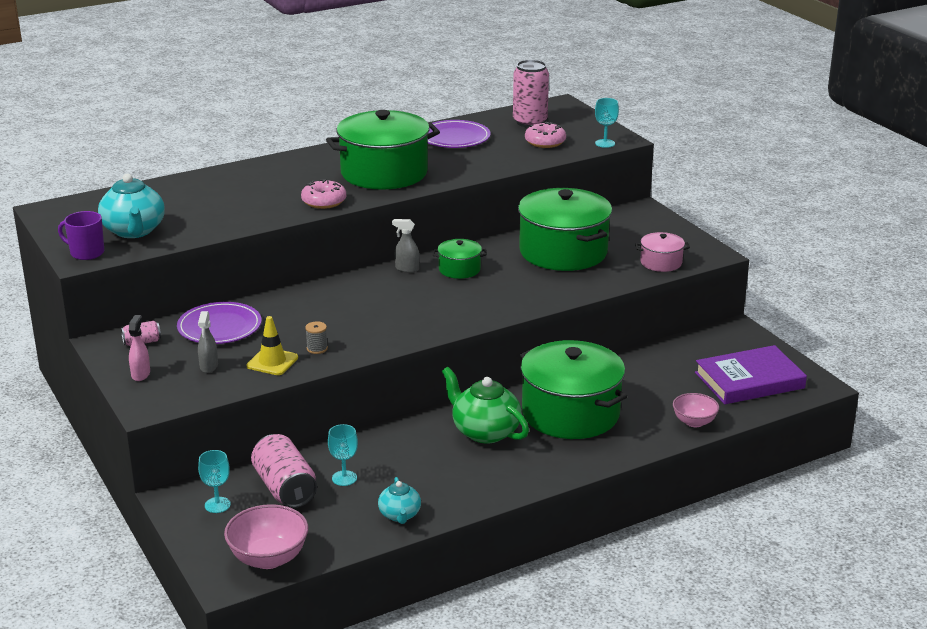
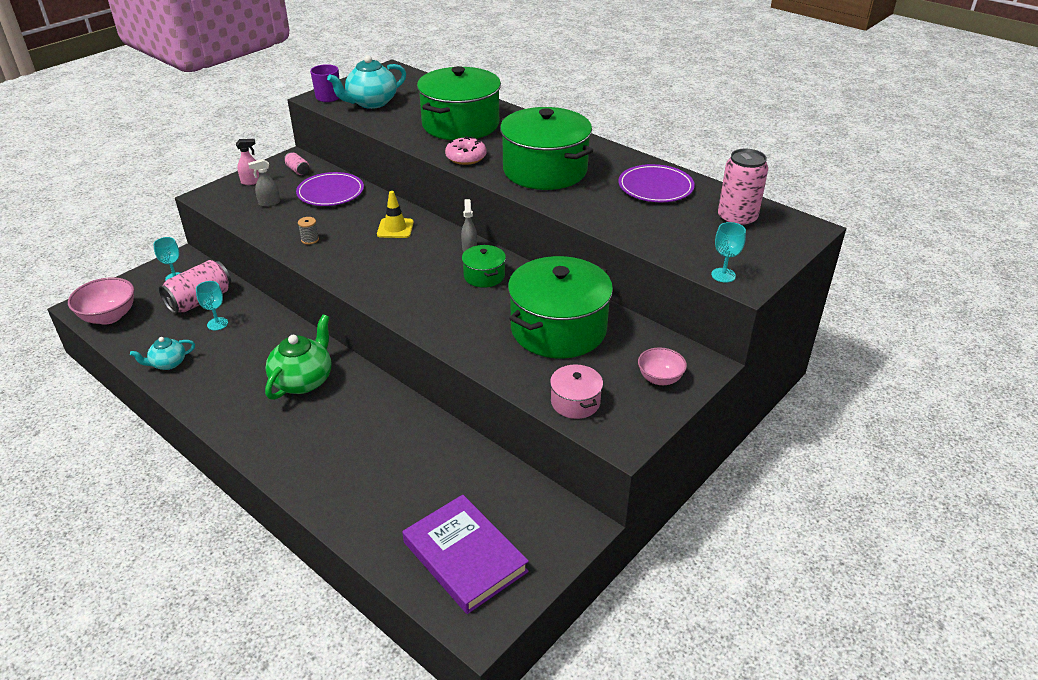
camera: 70 degrees right, 10 degrees up
(272, 362) = (283, 226): yellow traffic cone -> yellow traffic cone (395, 228)
(545, 142) = (691, 237): pink donut -> none
(570, 413) = (349, 427): green pot -> green pot (460, 124)
(694, 422) = (359, 522): pink bowl -> pink bowl (660, 378)

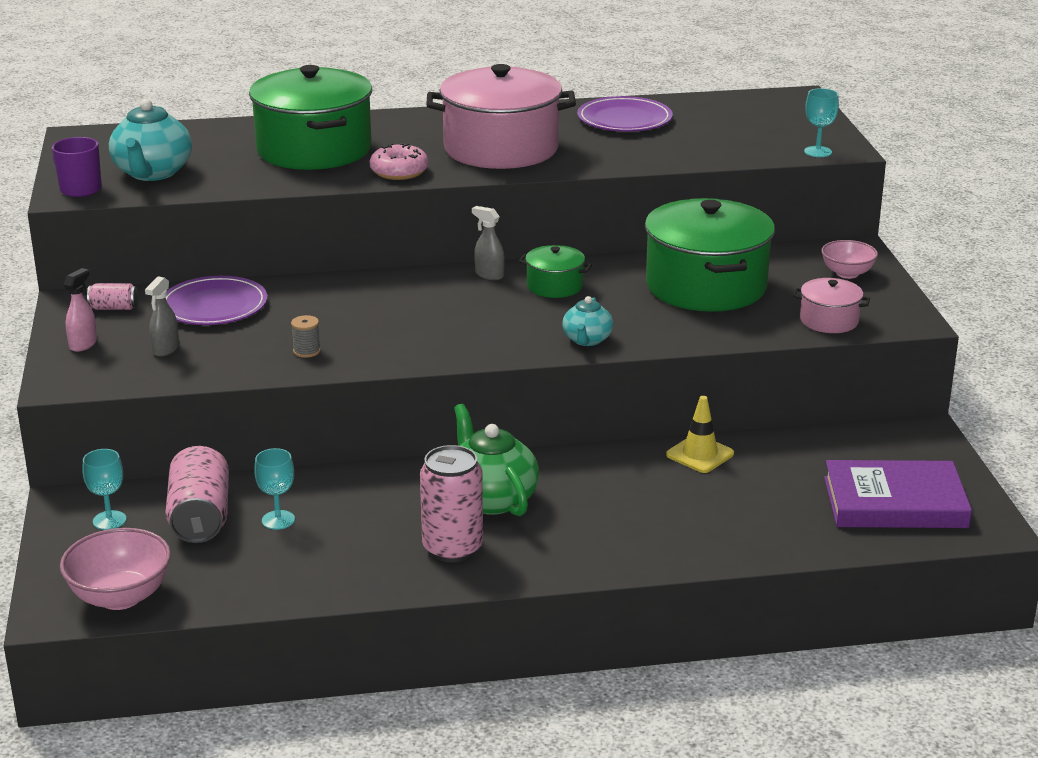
camera: 50 degrees left, 10 degrees down
(168, 363) = (312, 580): turquoise teapot -> turquoise teapot (587, 340)
(395, 228) = (373, 297): yellow traffic cone -> yellow traffic cone (700, 454)
(545, 170) = (501, 148): green pot -> pink pot
(737, 219) = (738, 113): pink can -> pink can (452, 548)

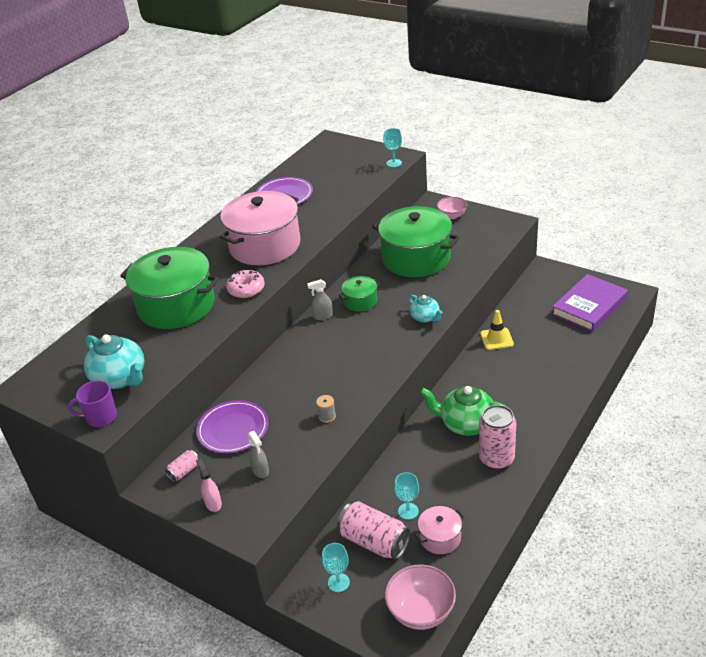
camera: 45 degrees left, 10 degrees up
(829, 320) = (487, 242): pink pot -> pink pot (440, 538)

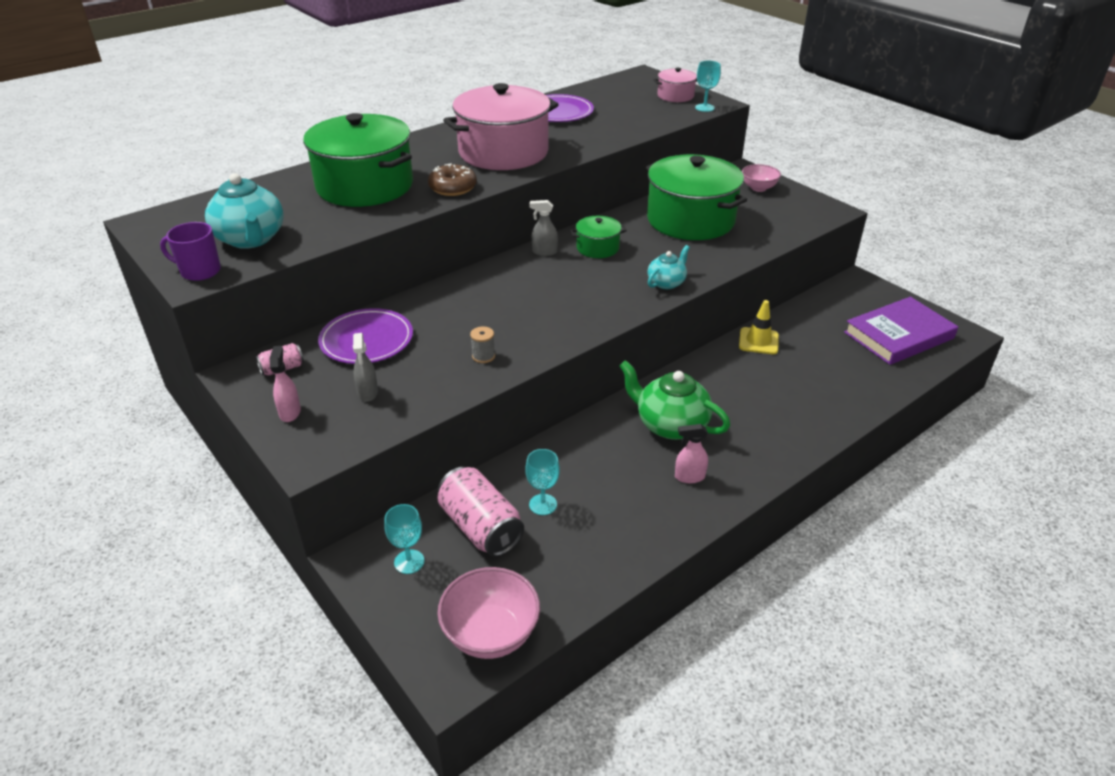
camera: 15 degrees right, 0 degrees up
(246, 289) = (453, 188): pink donut -> brown donut
(425, 317) = (666, 283): turquoise teapot -> turquoise teapot turned 120 degrees counterclockwise
(440, 538) = (566, 549): pink pot -> pink pot (675, 96)
(496, 459) = (689, 477): pink can -> pink spray bottle

